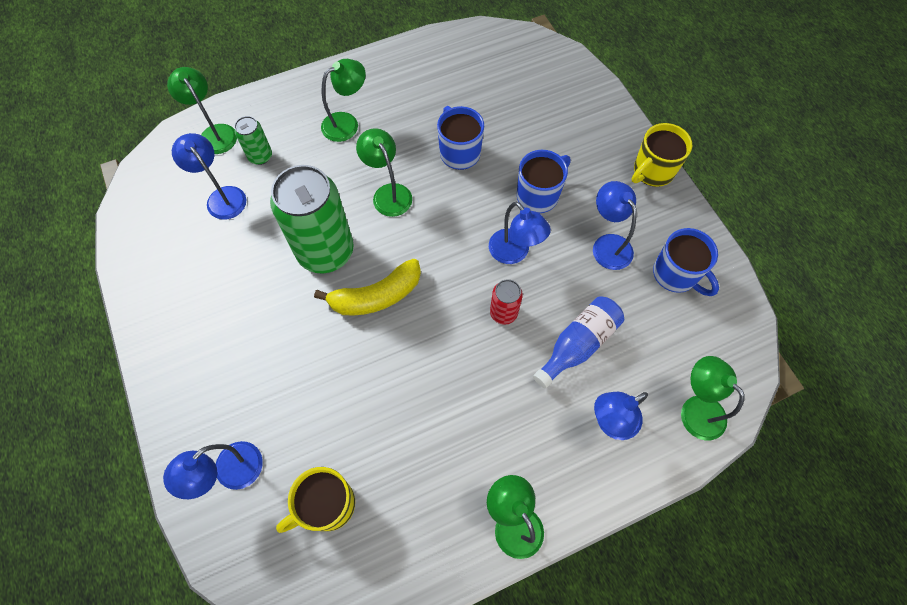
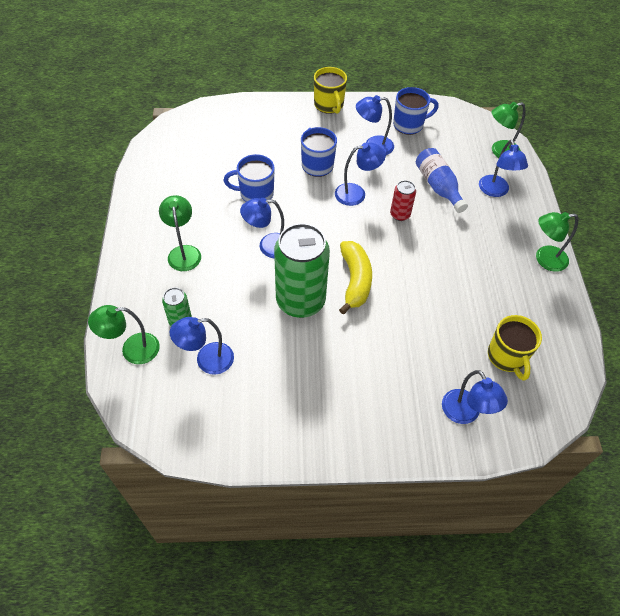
camera: 70 degrees left, 10 degrees down
(388, 193) = (268, 246): green lamp -> blue lamp

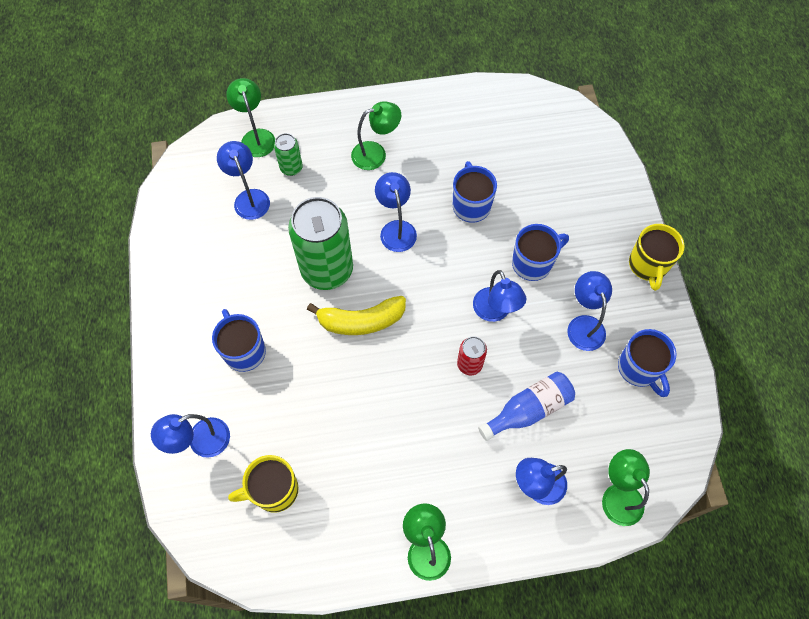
camera: 85 degrees right, 10 degrees up
(329, 105) = (648, 265): yellow mug -> yellow mug turned 60 degrees counterclockwise
(376, 373) = (244, 351): none -> blue mug

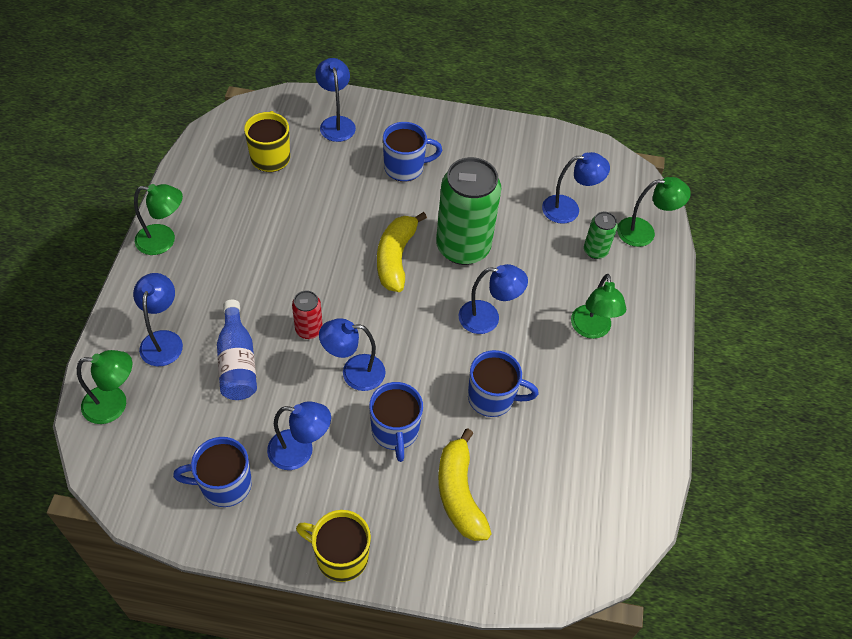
camera: 105 degrees right, 10 degrees down
(561, 205) = (459, 493): none -> yellow banana

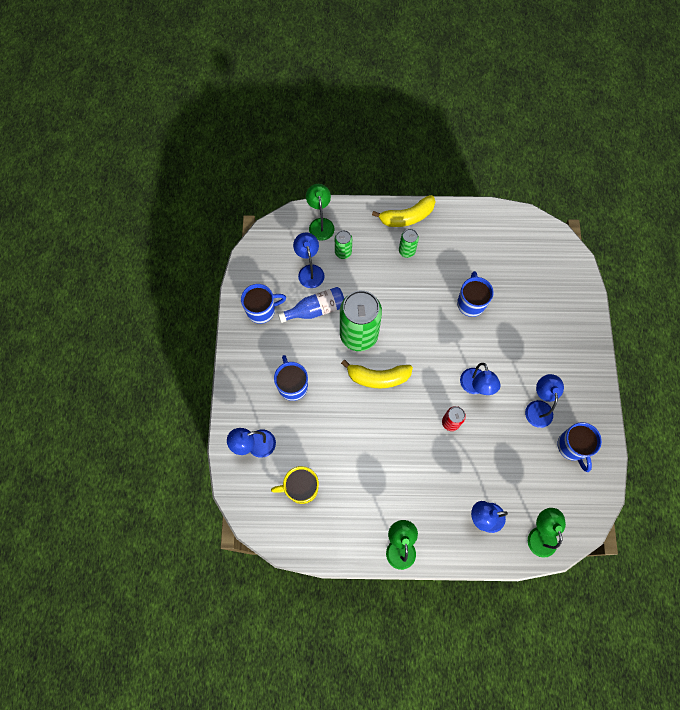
camera: 95 degrees left, 15 degrees up
(237, 362) = (487, 463): blue bottle -> blue bottle (316, 309)
(340, 556) = (594, 370): yellow mug -> none
(395, 431) = (509, 355): blue mug -> blue mug (262, 310)
(459, 493) = (538, 313): yellow banana -> yellow banana (407, 217)
(488, 318) = (413, 312): blue lamp -> none
(591, 329) = (407, 251): green lamp -> green can

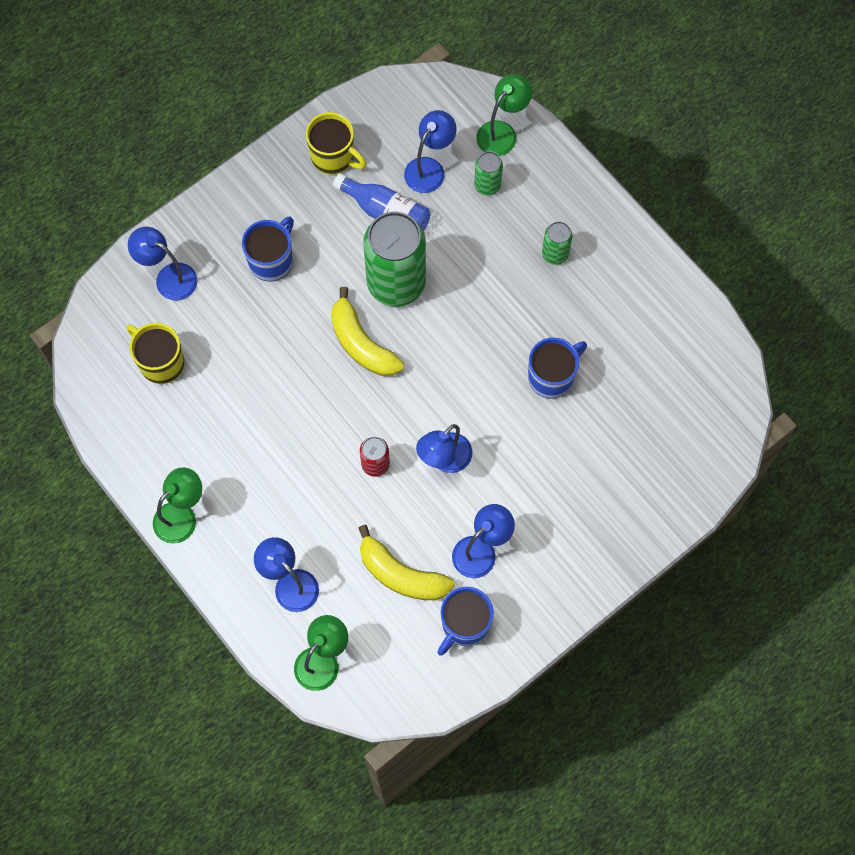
camera: 50 degrees right, 0 degrees up
(262, 310) = (333, 157): blue mug -> yellow mug
(407, 217) = (602, 220): yellow banana -> yellow banana (401, 574)

